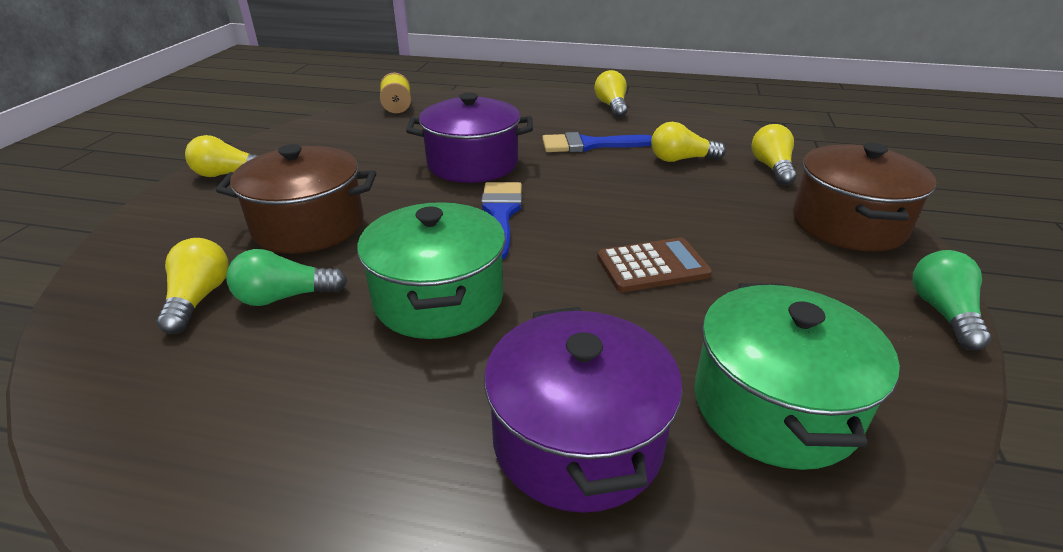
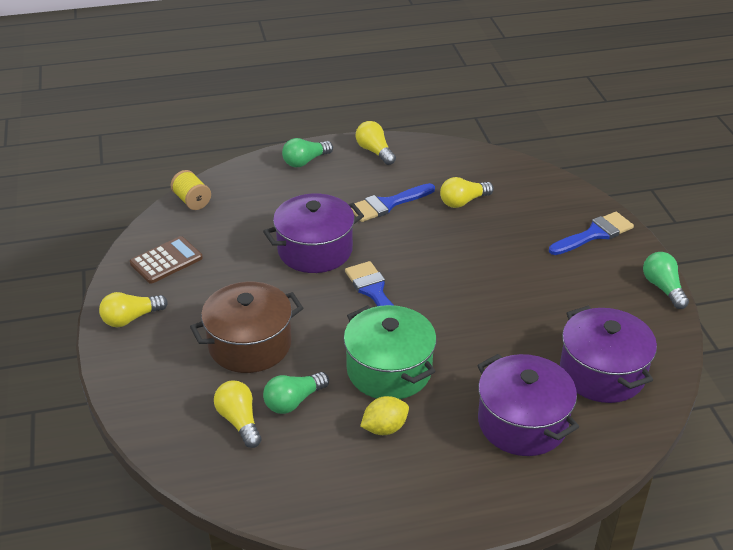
camera: 25 degrees left, 5 degrees up
(359, 370) = (384, 428): none -> yellow lemon
(533, 101) = (305, 161): none -> green light bulb
(652, 266) = (497, 305): brown calculator -> brown calculator (166, 260)
(772, 168) = (528, 193): yellow light bulb -> none
(774, 406) = (602, 373): green pot -> purple pot
(848, 224) = (594, 234): brown pot -> blue brush

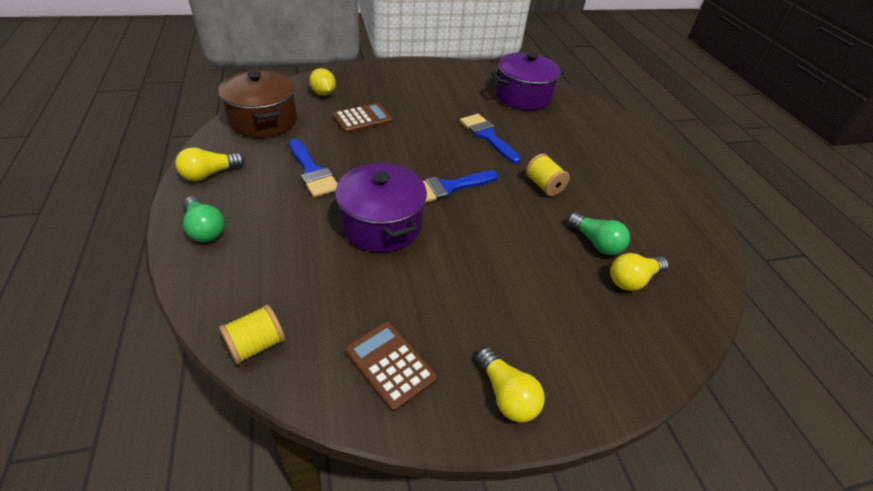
camera: 95 degrees left, 5 degrees up
(250, 344) = (531, 274): brown pot -> brown pot (263, 121)
(384, 428) = (606, 192): yellow lemon -> yellow lemon (323, 93)
(389, 370) = (543, 185): green pot -> yellow spool
(463, 202) = (320, 128): yellow light bulb -> none
(491, 228) = (362, 119): none -> brown calculator
(522, 423) = (577, 131): purple pot -> none
(594, 234) = (376, 77): blue brush -> blue brush (487, 136)
(663, 288) = (438, 64): green light bulb -> none

